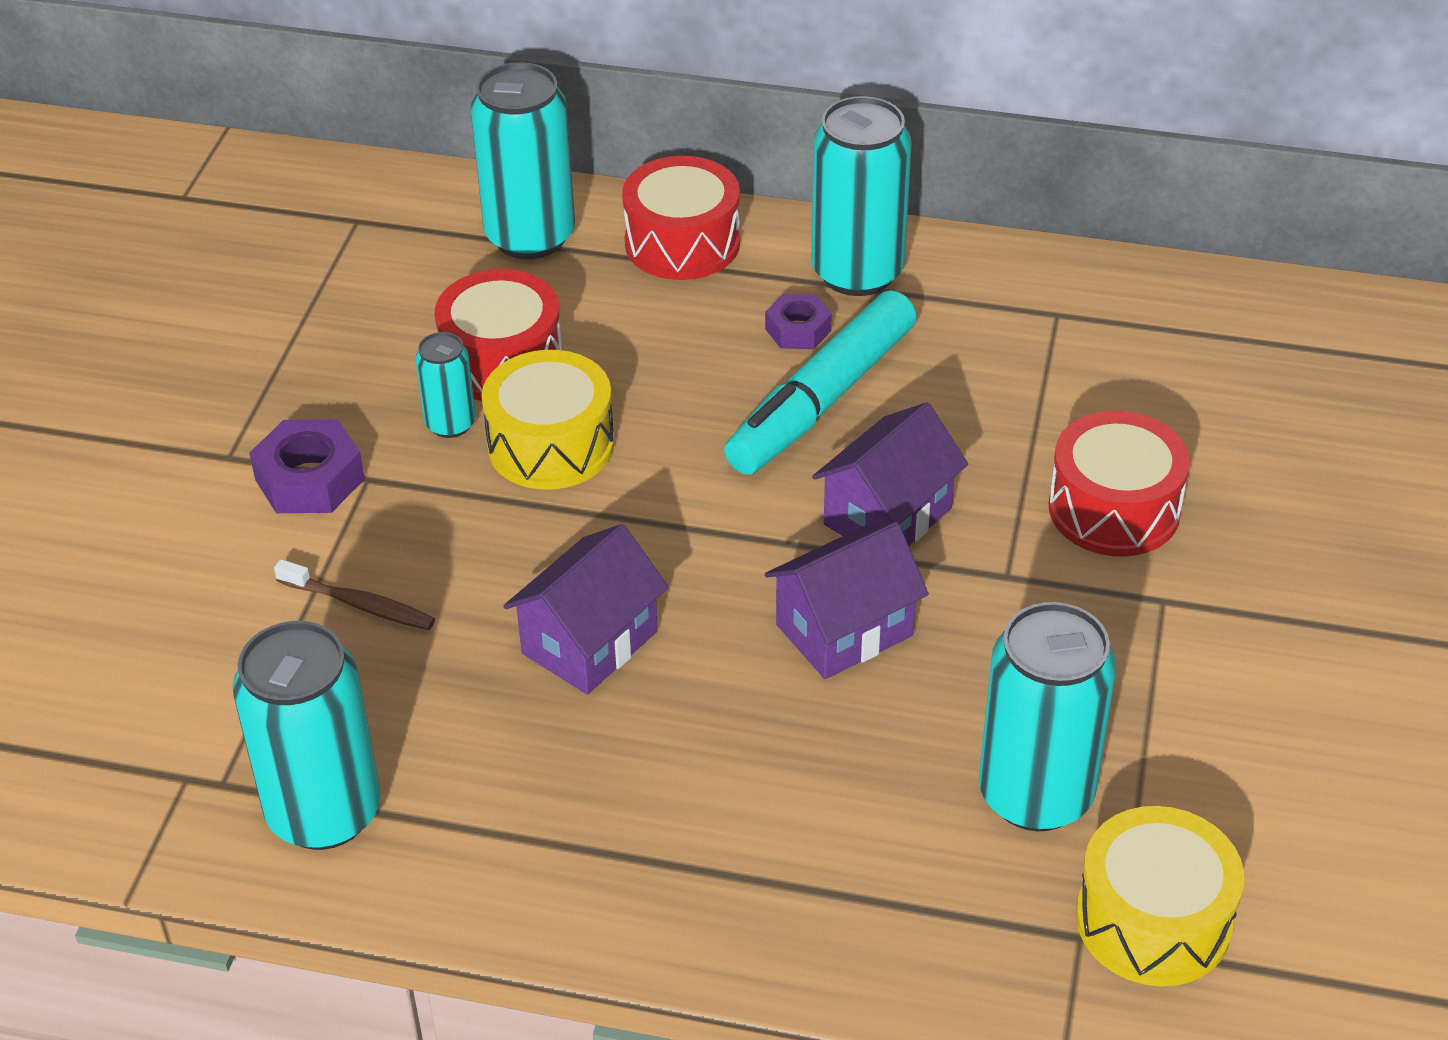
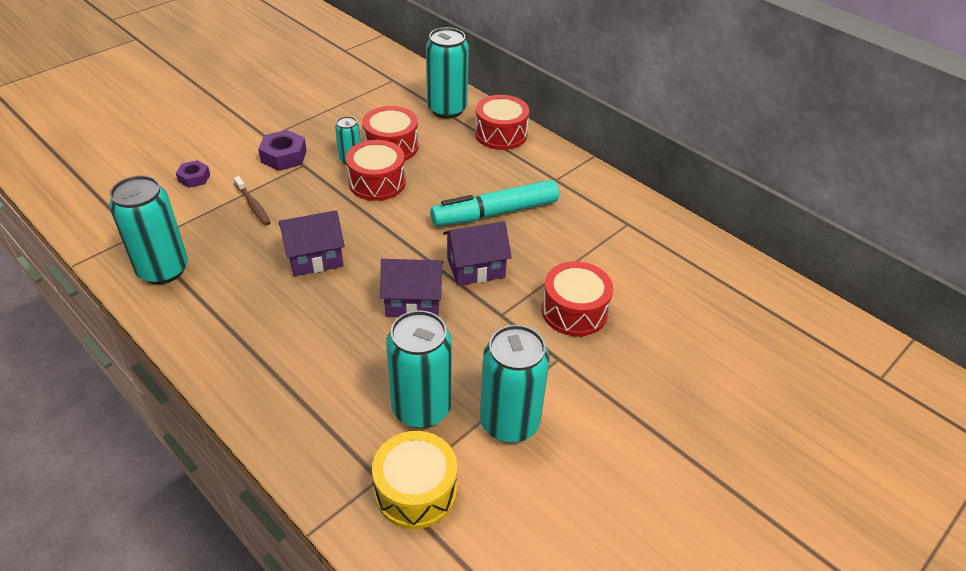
camera: 30 degrees right, 0 degrees up
(551, 445) = (377, 182): yellow drum -> red drum
(798, 330) = (513, 183): purple nut -> purple nut (194, 178)
(857, 272) = (559, 173): turquoise can -> turquoise can (509, 423)

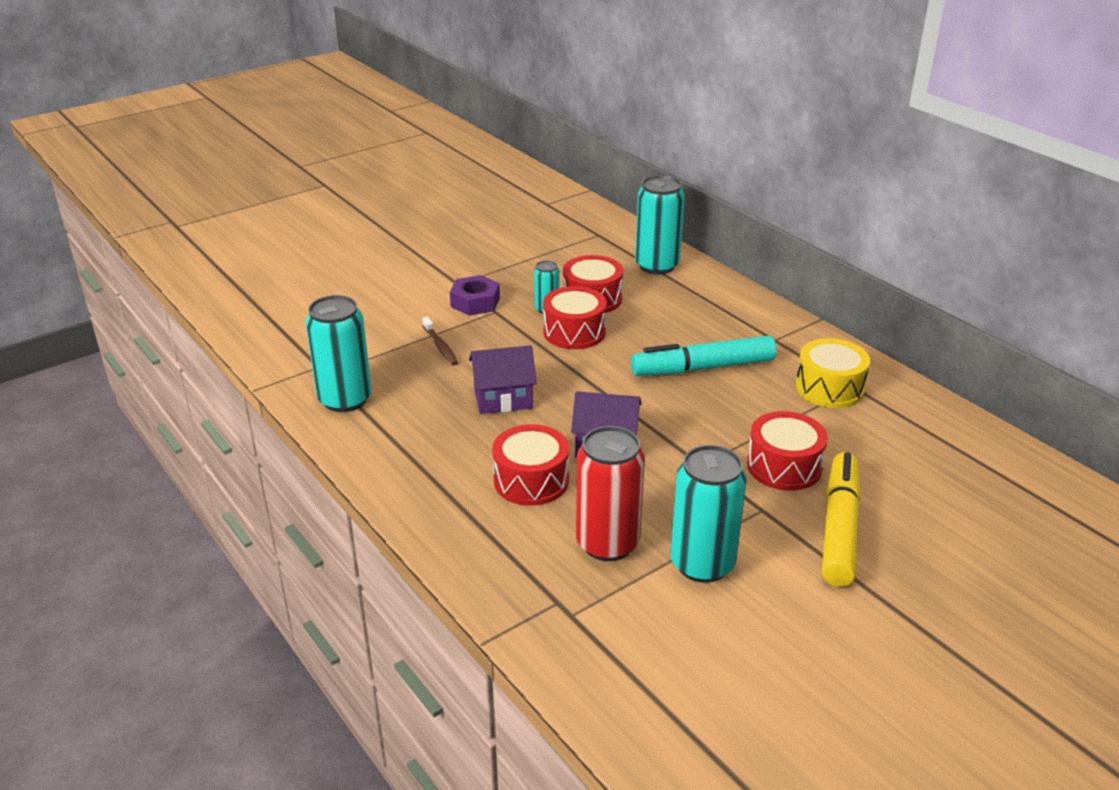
camera: 10 degrees right, 10 degrees down
(194, 178) = (380, 318): purple nut -> none
(416, 491) = (596, 616): yellow drum -> yellow drum (829, 388)
(421, 408) = (607, 543): turquoise can -> red can
(476, 268) = (677, 419): purple house -> none
(501, 134) = (716, 292): red drum -> red drum (531, 480)
(627, 372) = (839, 528): none -> yellow marker

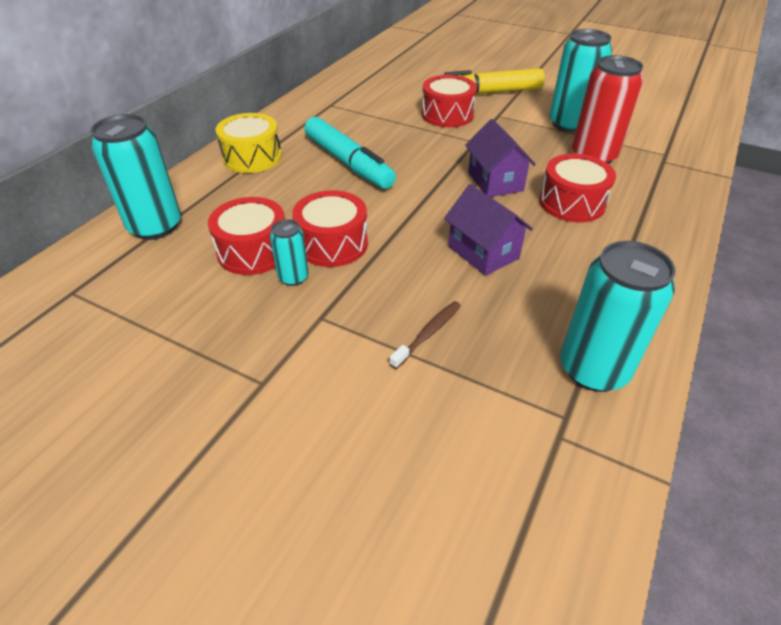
camera: 115 degrees left, 10 degrees up
(475, 302) = (307, 343): purple nut -> none
(829, 388) = (339, 112): yellow drum -> yellow drum (252, 157)

